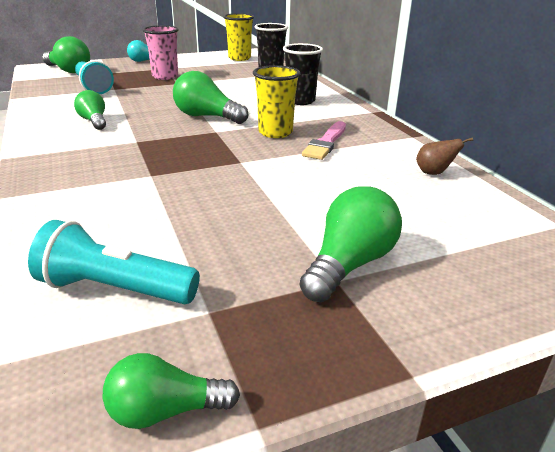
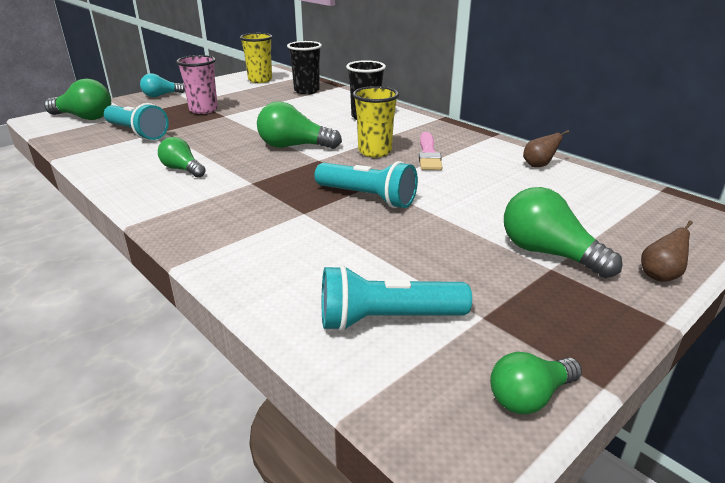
camera: 20 degrees left, 0 degrees up
(222, 172) = (368, 198): none -> turquoise flashlight
(349, 264) = (548, 253): green light bulb -> green light bulb turned 60 degrees counterclockwise
(461, 320) = (660, 275): none -> brown pear

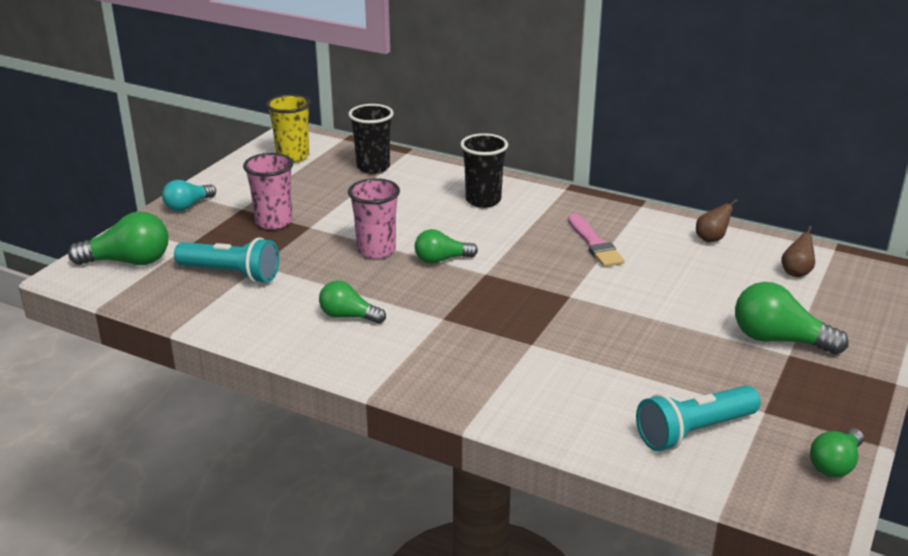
camera: 20 degrees left, 0 degrees up
(253, 134) = (376, 250): none -> pink cup
(294, 146) = (441, 260): green light bulb -> green light bulb, size x0.64
(368, 198) = (578, 313): turquoise flashlight -> none
(375, 151) = (536, 251): yellow cup -> none
(660, 275) = (874, 342): brown pear -> brown pear (796, 272)

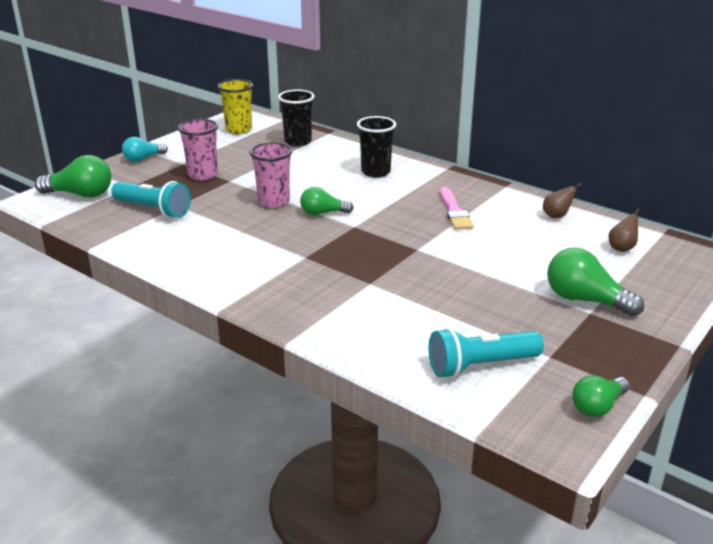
camera: 10 degrees right, 0 degrees up
(348, 316) = (230, 248): green light bulb -> none

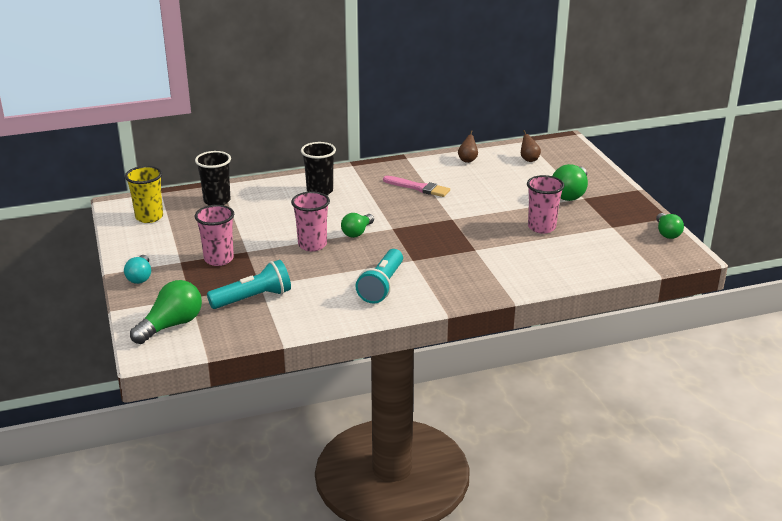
camera: 55 degrees left, 0 degrees up
(475, 307) = (541, 227): none -> pink cup
(480, 366) = (601, 249): turquoise flashlight -> turquoise flashlight (382, 286)
(585, 300) = (570, 194): green light bulb -> green light bulb turned 45 degrees counterclockwise

